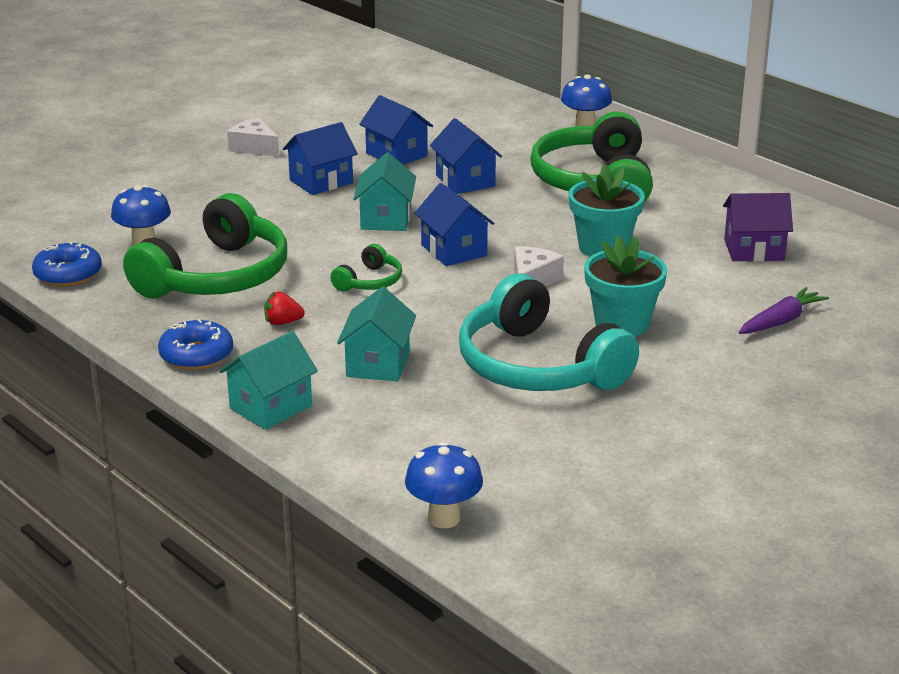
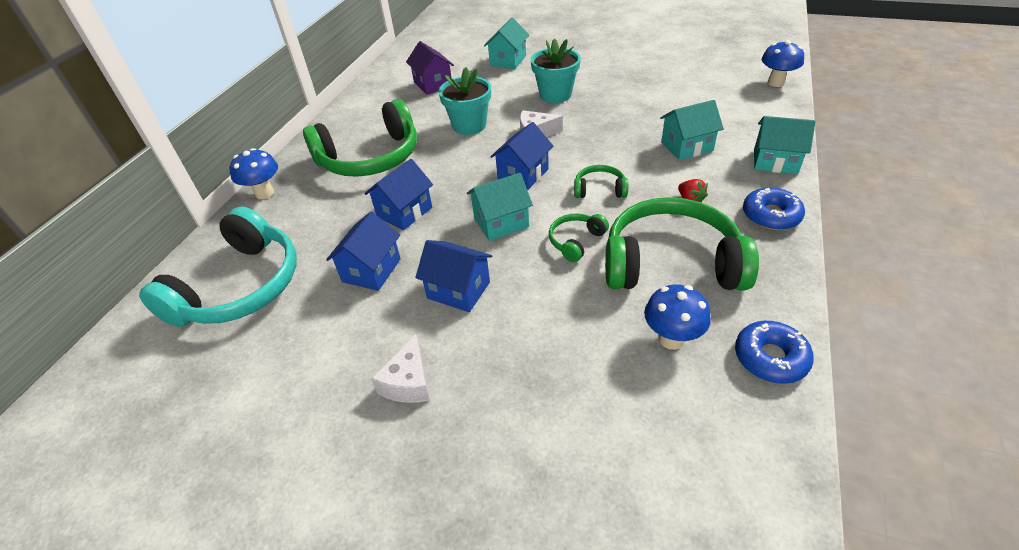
camera: 115 degrees left, 15 degrees up
(308, 244) = (576, 241): none -> green headphones
(538, 366) = (625, 102): turquoise headphones -> turquoise headphones (239, 287)
(781, 321) = (508, 61): purple carrot -> turquoise house

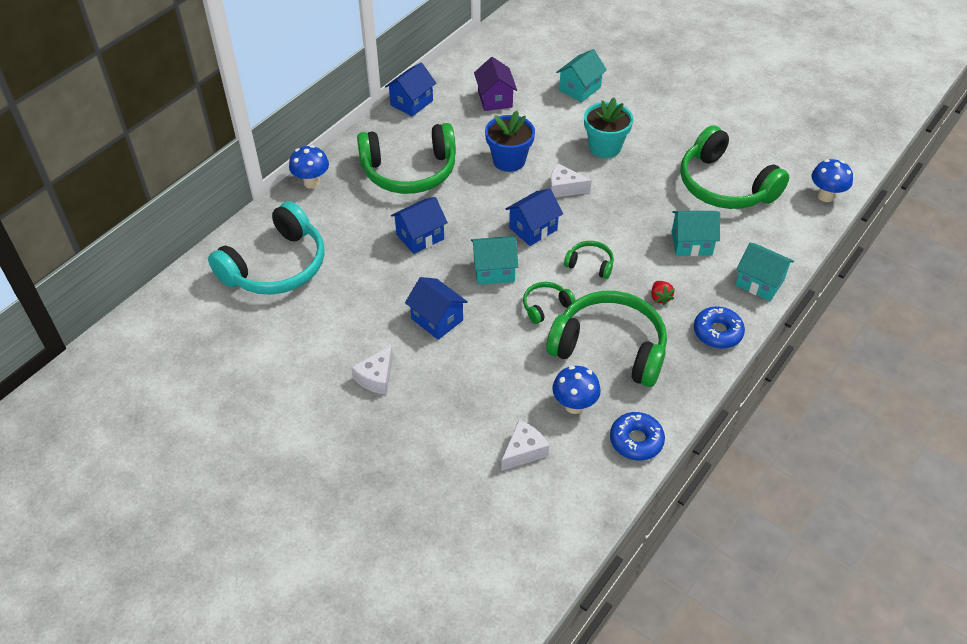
camera: 15 degrees right, 5 degrees up
(371, 270) = (377, 282): blue house -> blue house (411, 103)
(469, 125) = (509, 160): turquoise flower pot -> blue flower pot
(644, 418) = (523, 451): none -> white cheese
(683, 96) = (724, 185): none -> green headphones

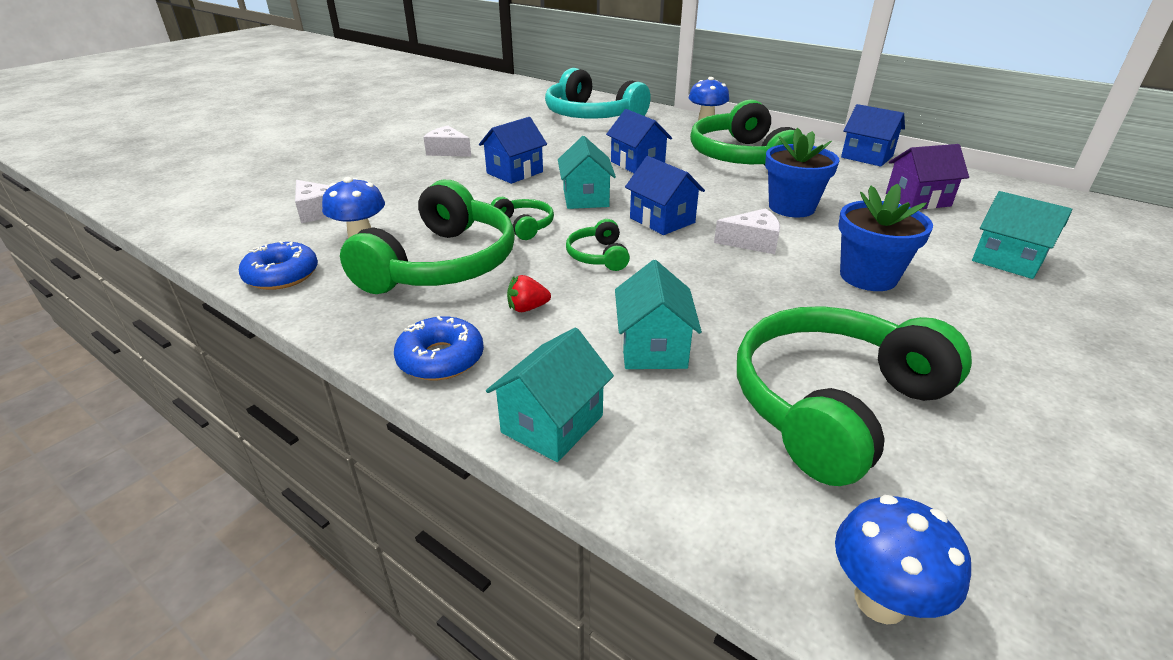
camera: 90 degrees right, 15 degrees down
(564, 188) = (752, 242): white cheese -> white cheese turned 75 degrees clockwise
(590, 264) = (598, 256): green headphones -> green headphones turned 150 degrees clockwise
(605, 147) = (868, 277): turquoise flower pot -> blue flower pot

